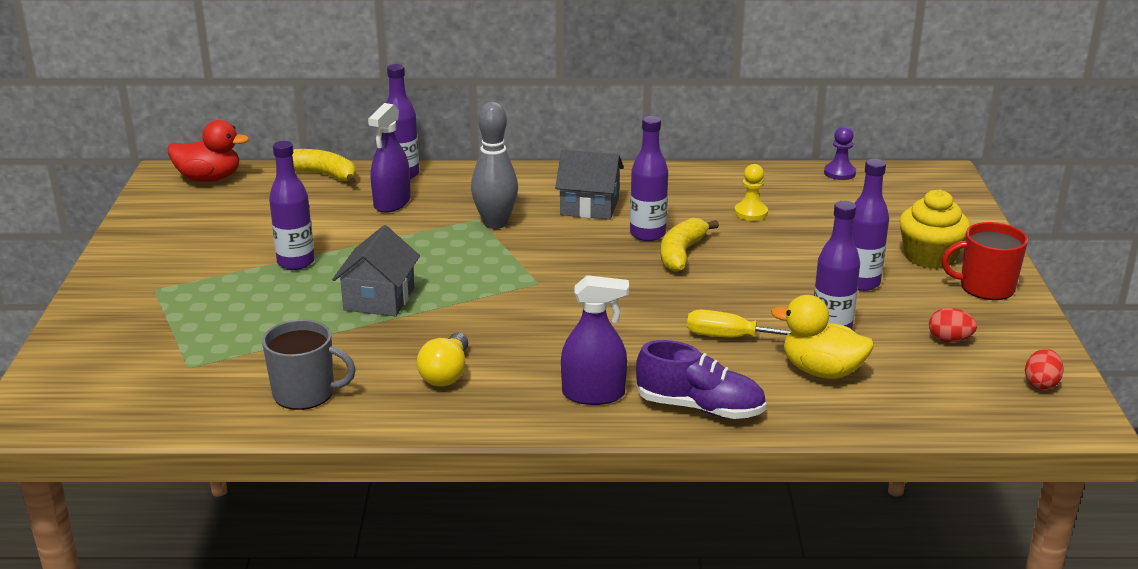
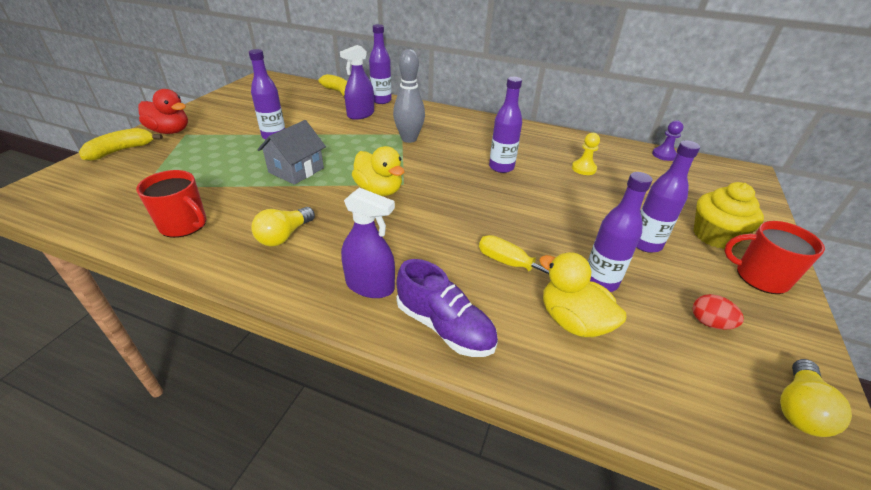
camera: 20 degrees right, 10 degrees up
(209, 178) = (281, 83): red duck -> red duck (170, 131)
(305, 393) = (184, 225): grey mug -> red mug
(514, 297) = (379, 190): none -> yellow duck
(589, 206) = (476, 141): grey house -> none
(681, 253) = (516, 186): yellow banana -> yellow banana (121, 151)
(1041, 384) = (799, 408): red egg -> yellow light bulb

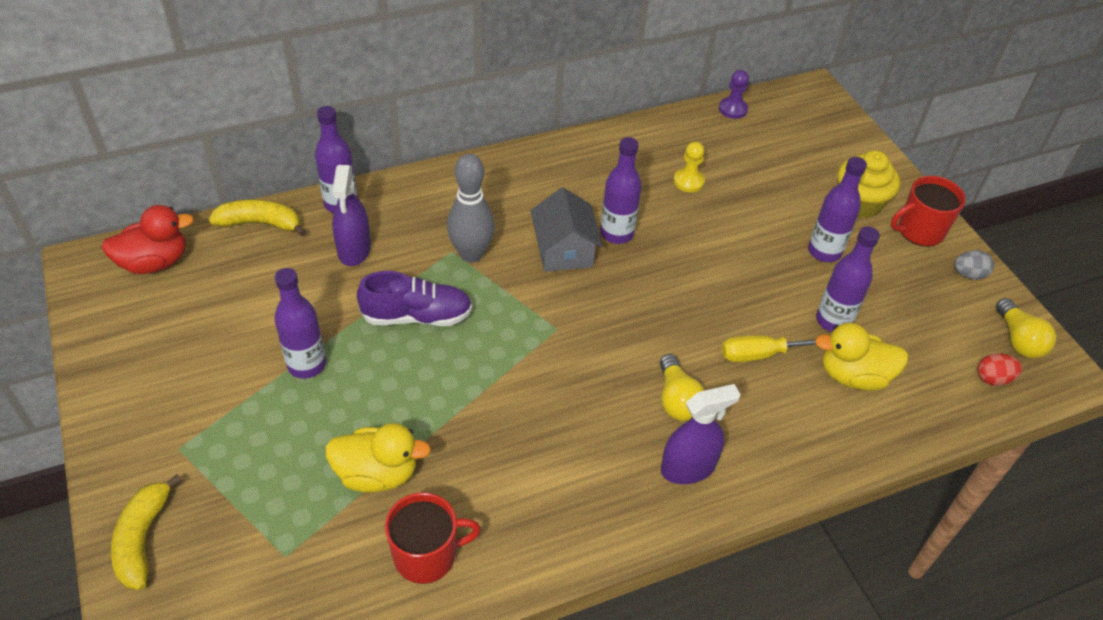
camera: 45 degrees left, 10 degrees up
(170, 131) = (146, 460): red duck -> red duck (154, 262)
(284, 236) = (544, 482): yellow light bulb -> yellow light bulb (677, 399)
(296, 170) = (421, 395): grey house -> grey house (564, 251)
(379, 190) = (547, 355): yellow duck -> yellow duck (377, 474)
(445, 327) = (784, 455): purple shoe -> purple shoe (417, 316)
(709, 323) = (927, 305): red egg -> red egg (993, 379)
(786, 329) = (968, 274): none -> grey egg

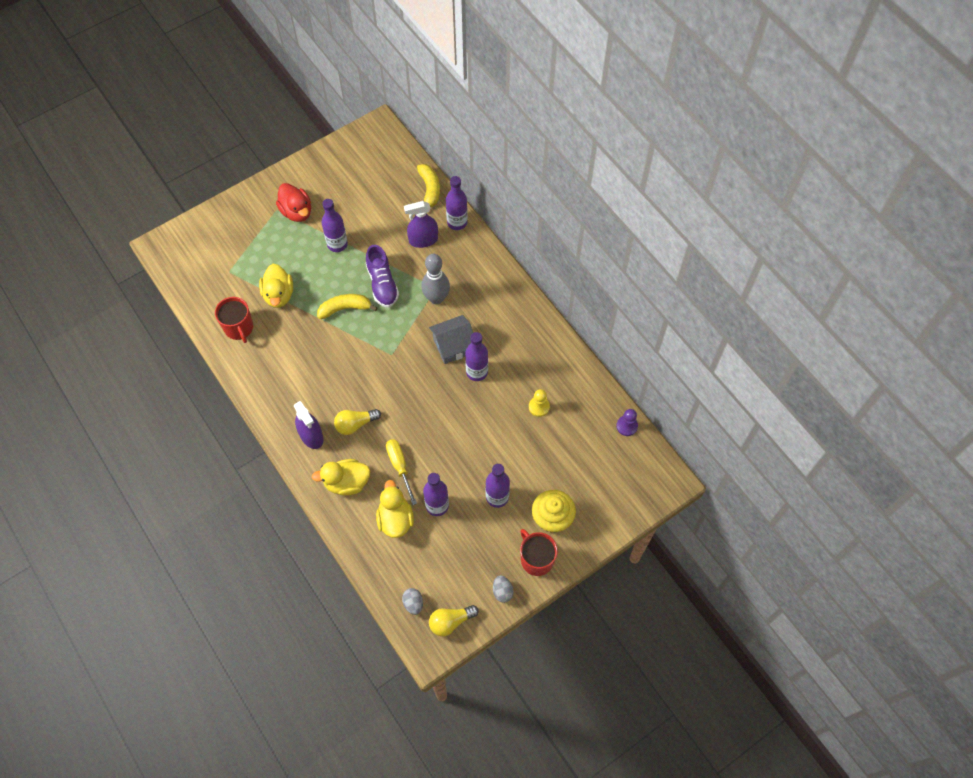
camera: 80 degrees right, 15 degrees up
(143, 539) = (227, 215): yellow banana -> yellow banana (345, 308)
(154, 262) = (388, 154): red duck -> red duck (297, 212)
(784, 430) = (347, 482): none -> yellow duck
(993, 379) = (413, 603): red egg -> grey egg

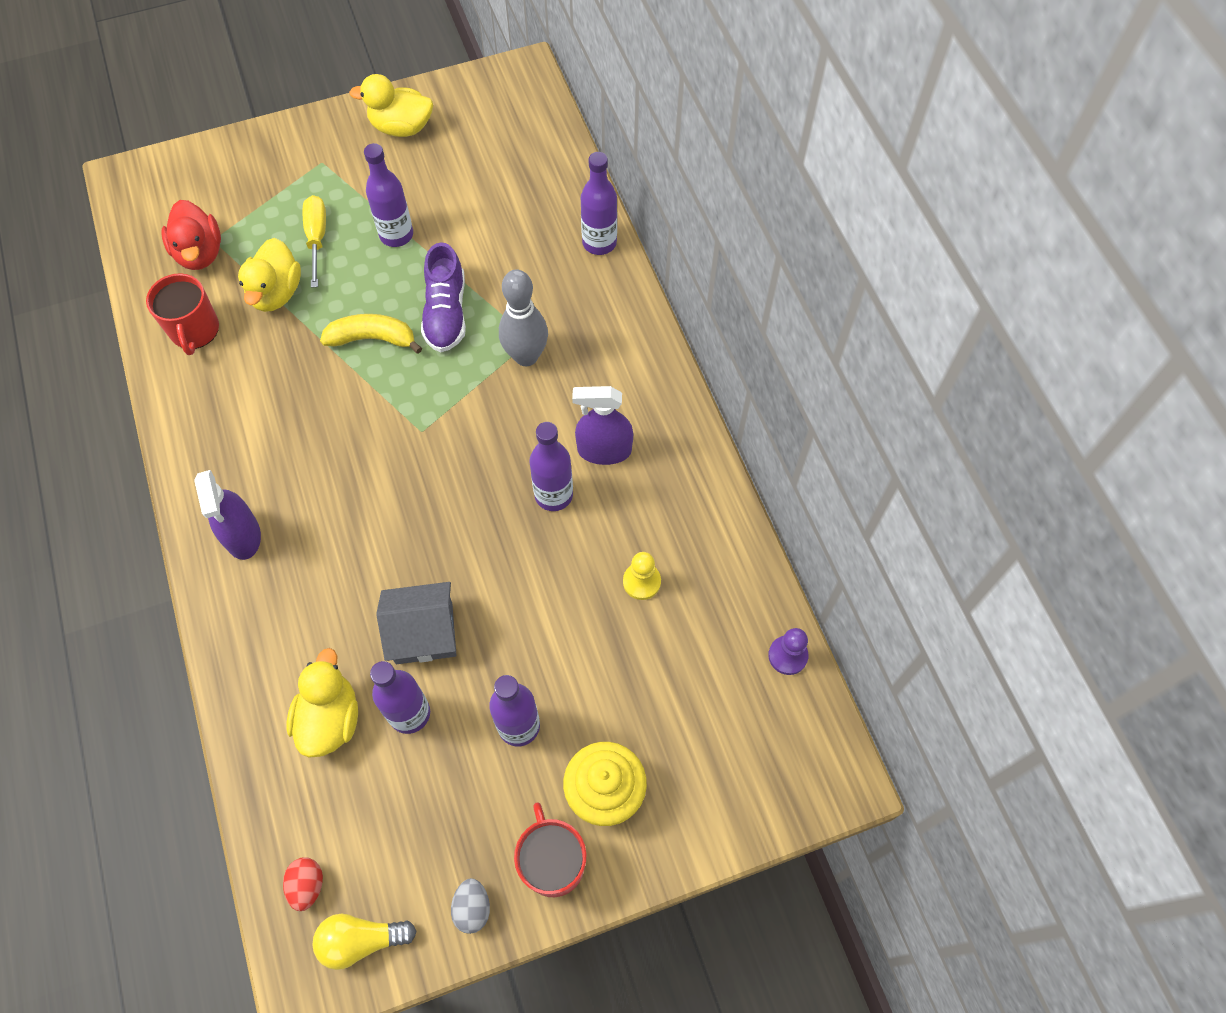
camera: 15 degrees right, 0 degrees up
(297, 212) = (351, 172): red duck -> red duck (200, 253)
(347, 482) = (271, 631): yellow duck -> yellow duck (401, 127)
(355, 424) = (321, 534): yellow light bulb -> none
(399, 466) = (369, 626): yellow screwdriver -> yellow screwdriver (317, 238)
(413, 603) = (307, 885): grey egg -> red egg
(423, 240) = (535, 258): purple spray bottle -> purple spray bottle (604, 450)
(429, 190) = (571, 183): yellow banana -> none
(453, 346) = (528, 441): grey house -> grey house (424, 633)

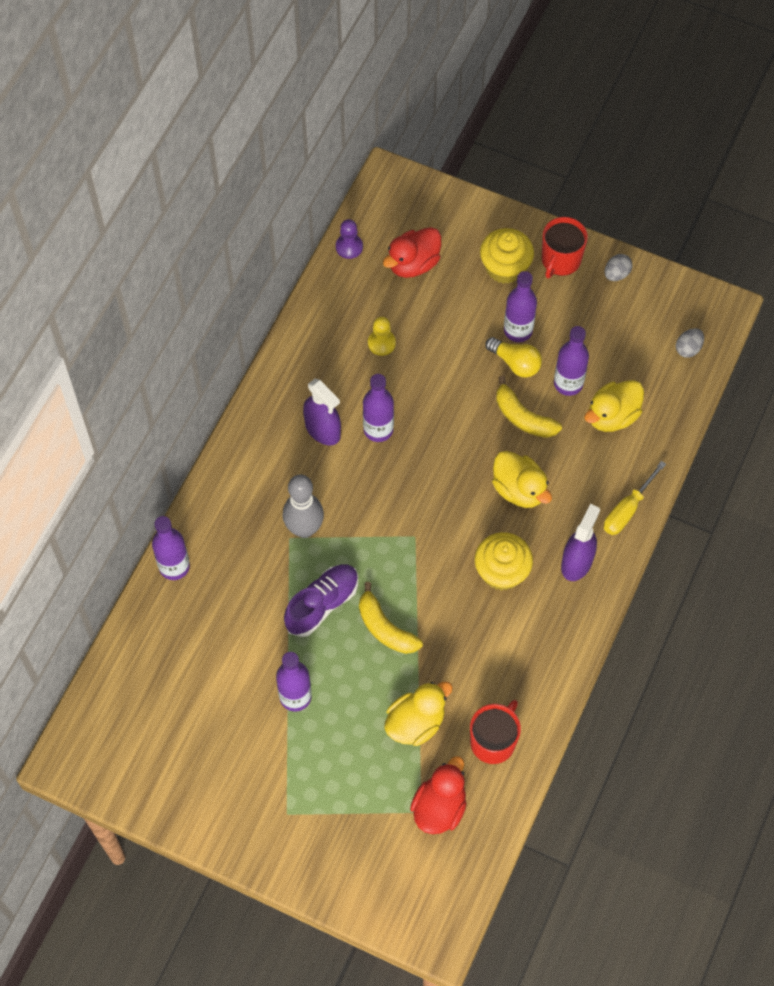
camera: 135 degrees left, 0 degrees up
(307, 885) = (688, 349): red egg -> grey egg
(310, 467) = (502, 571): none -> yellow cupcake
(317, 238) = (350, 745): yellow screwdriver -> yellow screwdriver (627, 510)
(361, 940) = (681, 304): yellow light bulb -> yellow light bulb (515, 363)
(401, 127) = (202, 792): yellow duck -> yellow duck (519, 490)
(424, 633) = (523, 417): grey house -> yellow banana
(704, 699) = (413, 264): none -> red duck

